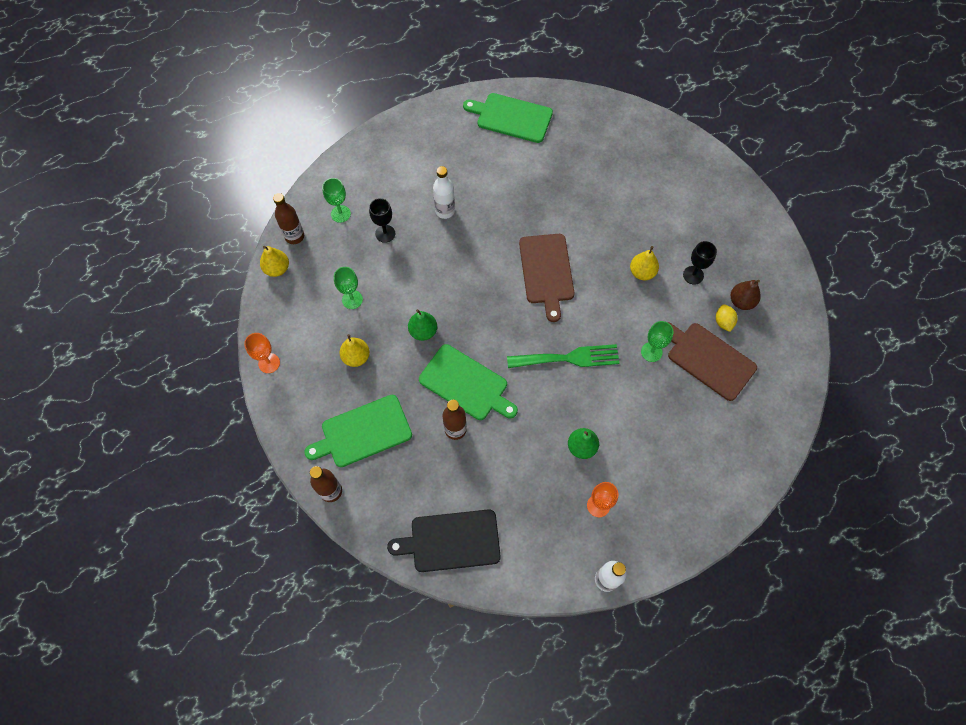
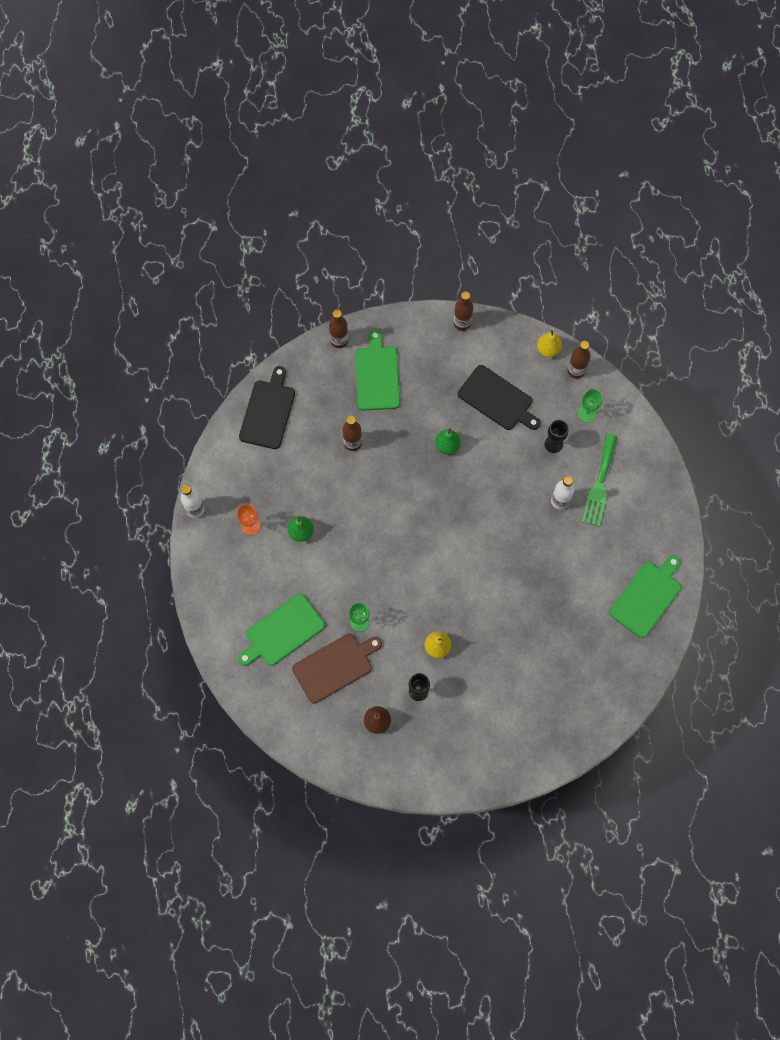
camera: 110 degrees right, 5 degrees up
(269, 363) = (462, 323): orange goblet -> brown bottle
(352, 299) = (497, 399): green goblet -> black cutting board
(356, 357) = (443, 388): yellow pear -> none
(466, 384) = (387, 463): green cutting board -> green cutting board (282, 631)
(546, 272) = (467, 565): brown cutting board -> none
(569, 358) = (380, 552): green fork -> green fork (599, 484)
(723, 322) = (364, 696): yellow lemon -> none

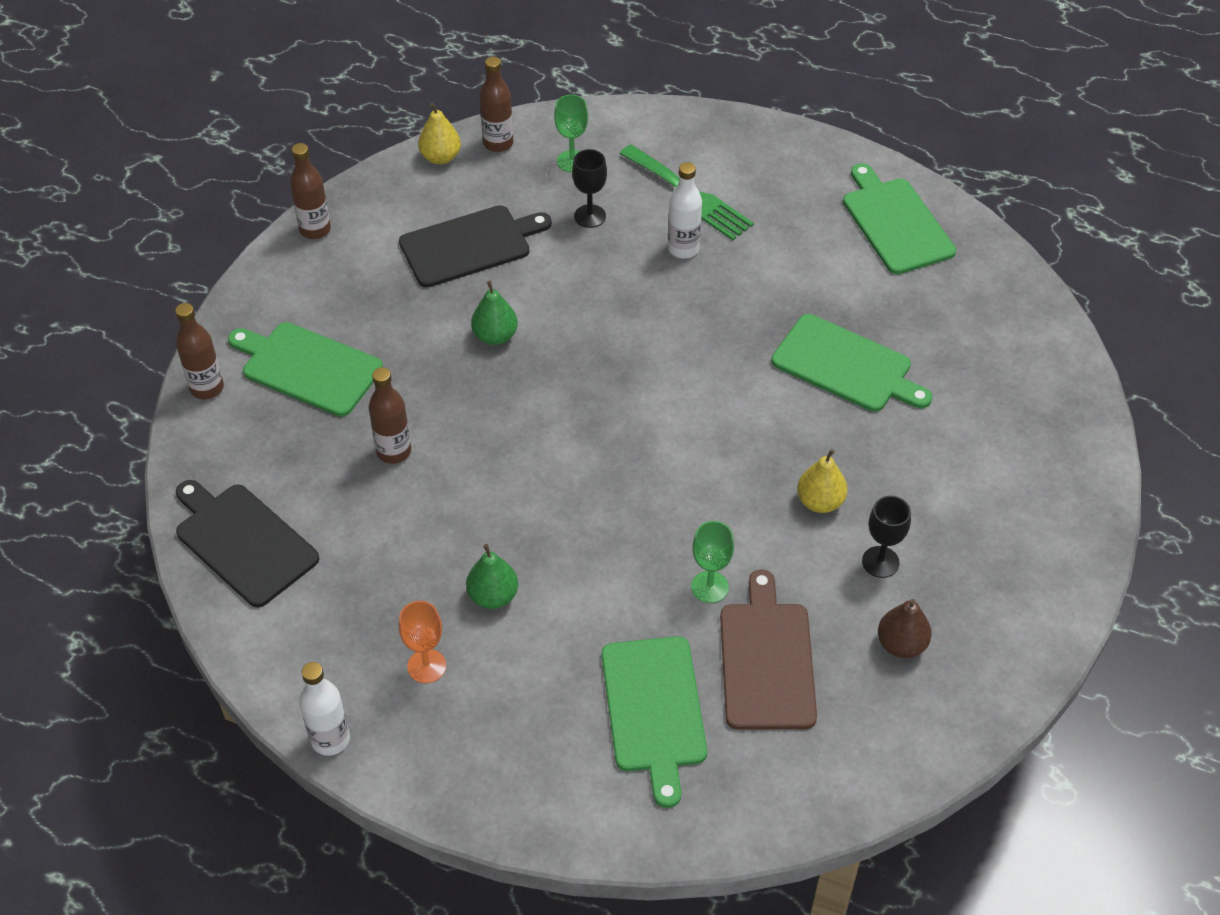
camera: 60 degrees left, 20 degrees down
(530, 619) = (846, 366): none -> green cutting board

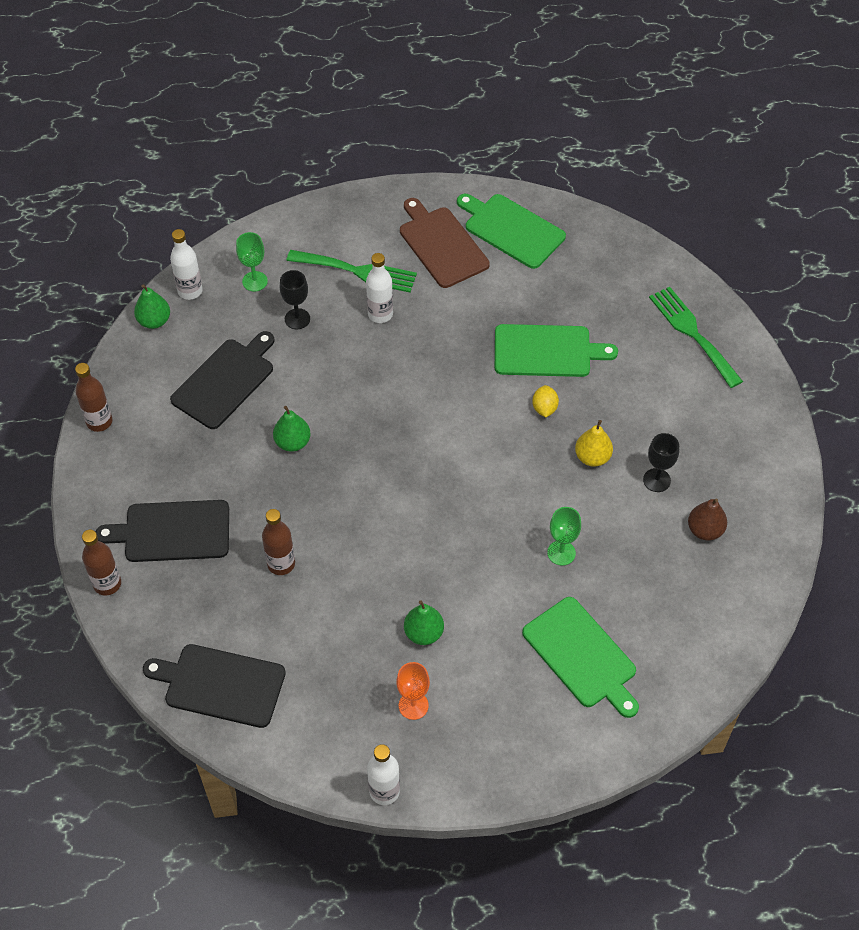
camera: 30 degrees left, 5 degrees up
(308, 367) = (172, 531): green cutting board -> black cutting board
(440, 157) = (154, 321): yellow pear -> green pear
(498, 143) = (190, 291): brown bottle -> white bottle
(767, 660) = (630, 584): brown cutting board -> brown cutting board (441, 245)
(800, 424) = (544, 408): none -> yellow lemon
(1039, 421) = (692, 333): none -> green fork

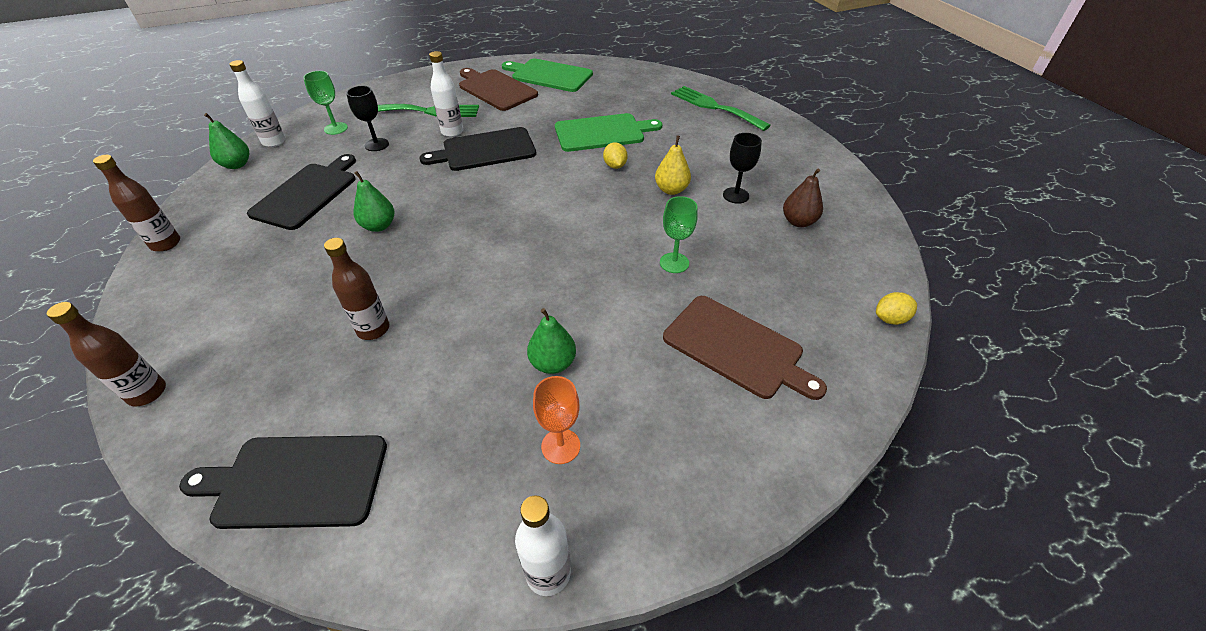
camera: 15 degrees left, 10 degrees down
(172, 531) = (240, 323): black cutting board -> black cutting board (485, 150)
(582, 656) = (737, 348): green cutting board -> brown cutting board
(732, 660) = (890, 319): none -> yellow lemon

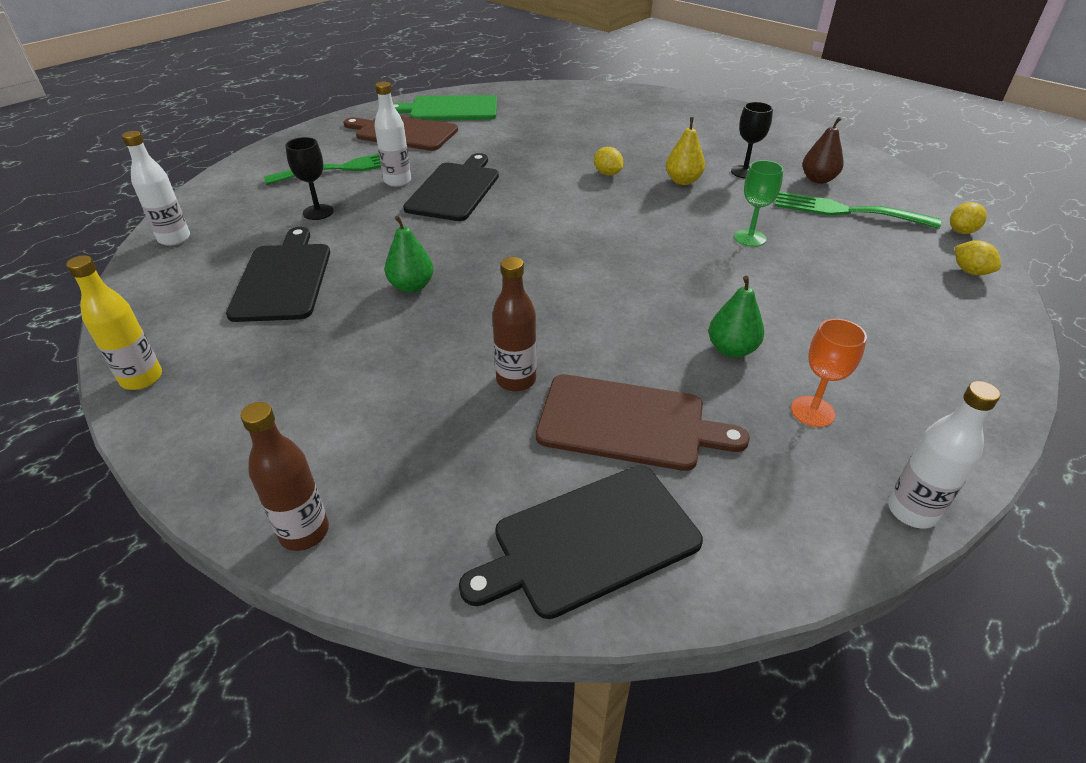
camera: 25 degrees left, 5 degrees down
(166, 244) = (142, 378): brown bottle -> yellow bottle
(237, 165) = (148, 273): green pear -> none
(336, 128) = (245, 208): green goblet -> none
(485, 150) = (455, 189): black cutting board -> black cutting board turned 150 degrees clockwise
(603, 133) = (564, 148): green cutting board -> none
(714, 107) = (648, 106): green fork -> green fork (845, 211)
(737, 348) = (872, 287): brown cutting board -> brown cutting board (628, 423)
(852, 364) = (970, 271): none -> yellow lemon

